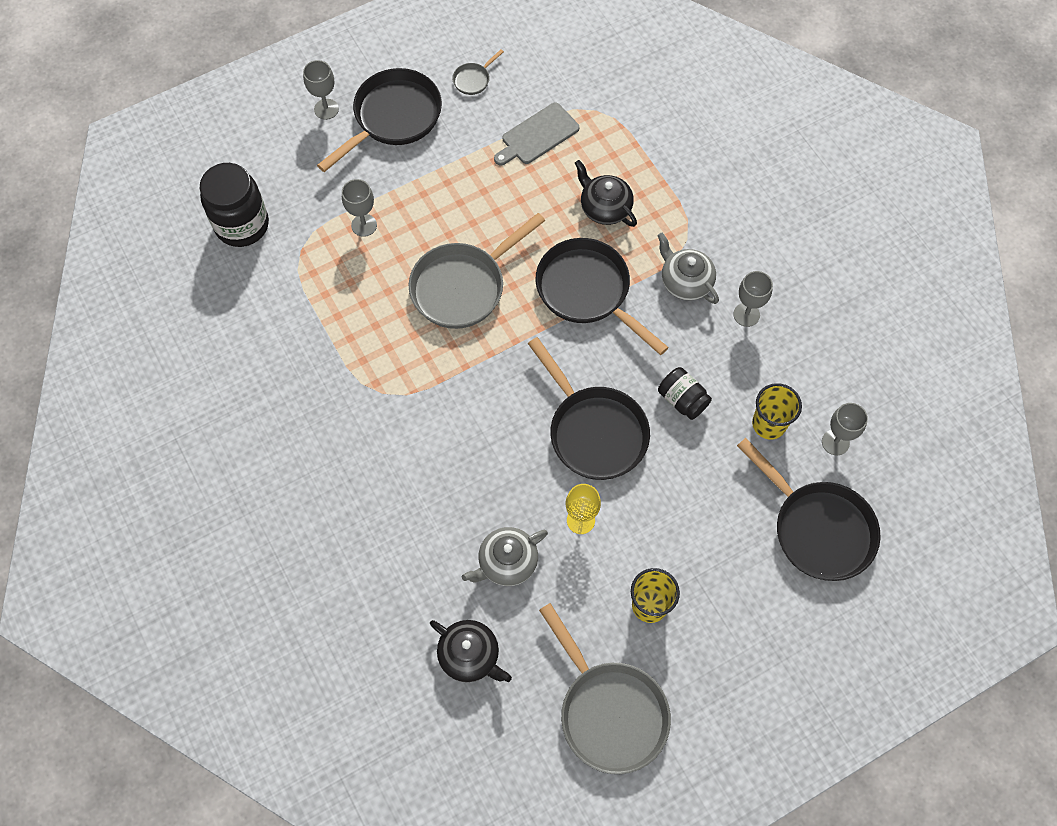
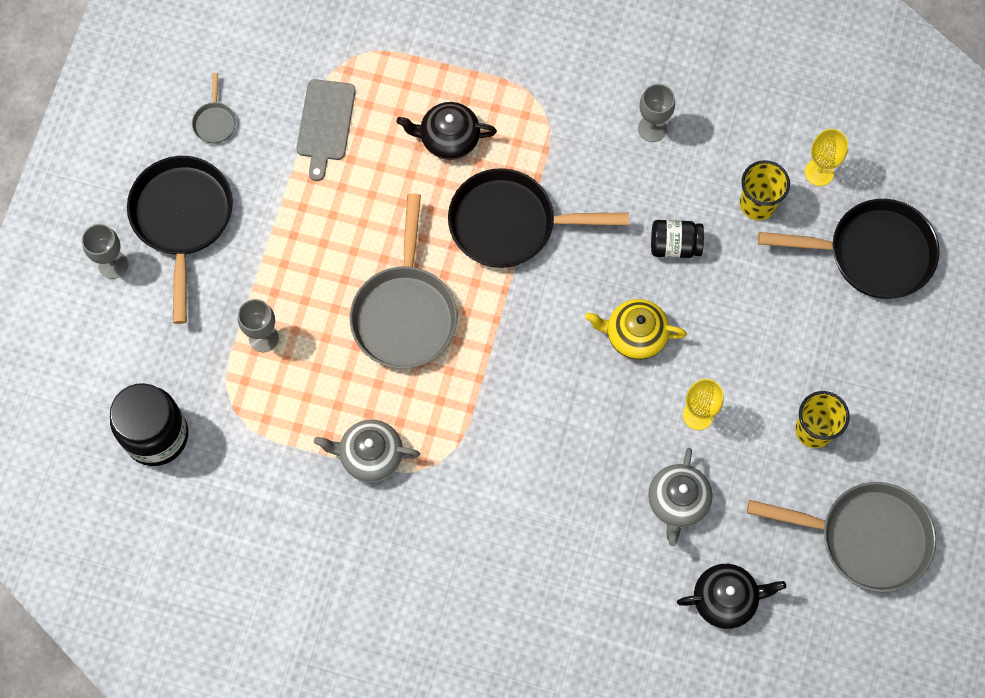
camera: 45 degrees left, 5 degrees up
(594, 431) = (635, 335): black pan -> yellow teapot
(685, 281) = (577, 144): grey teapot -> grey teapot (370, 455)
(835, 442) = (819, 172): grey goblet -> yellow goblet

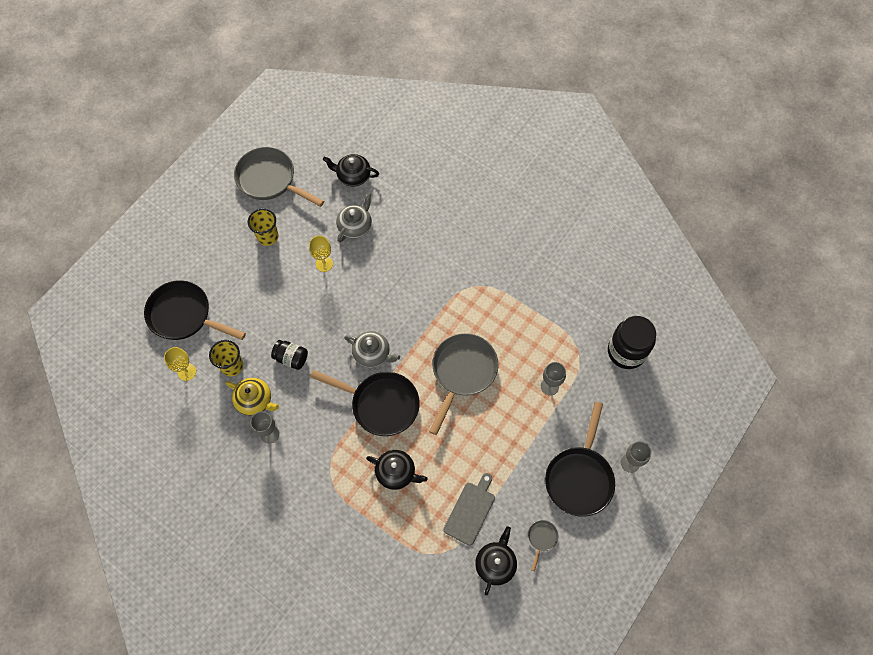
camera: 160 degrees left, 5 degrees down
(269, 70) = (495, 564): none -> black teapot
(370, 455) = (509, 302): grey teapot -> grey teapot (372, 354)
(635, 335) = (338, 316): yellow teapot -> yellow teapot (255, 400)

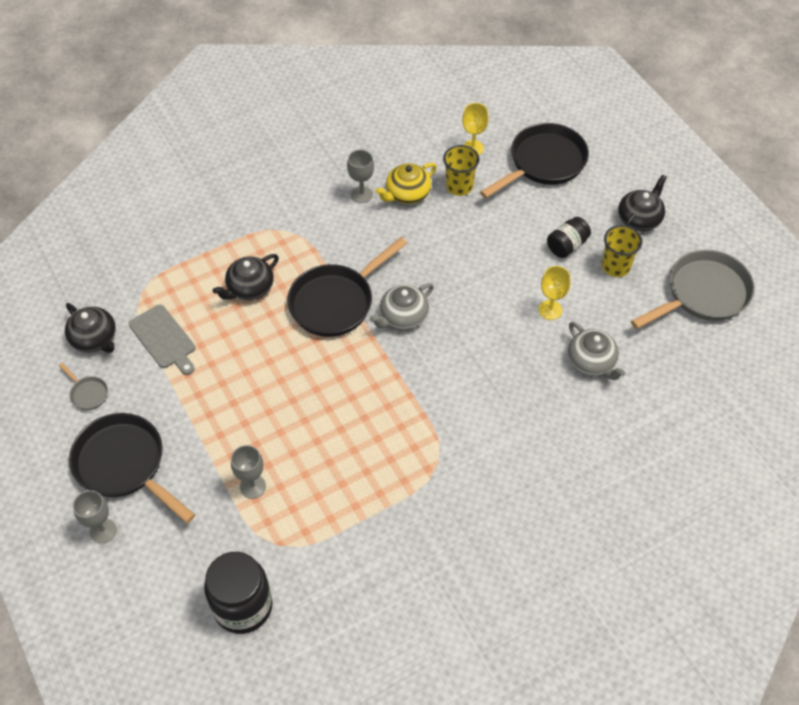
camera: 115 degrees right, 10 degrees down
(291, 358) = (440, 239): black jar -> black jar (567, 246)
(353, 176) = (674, 387): black teapot -> black teapot (639, 218)
(462, 372) = (327, 398): grey pan -> none

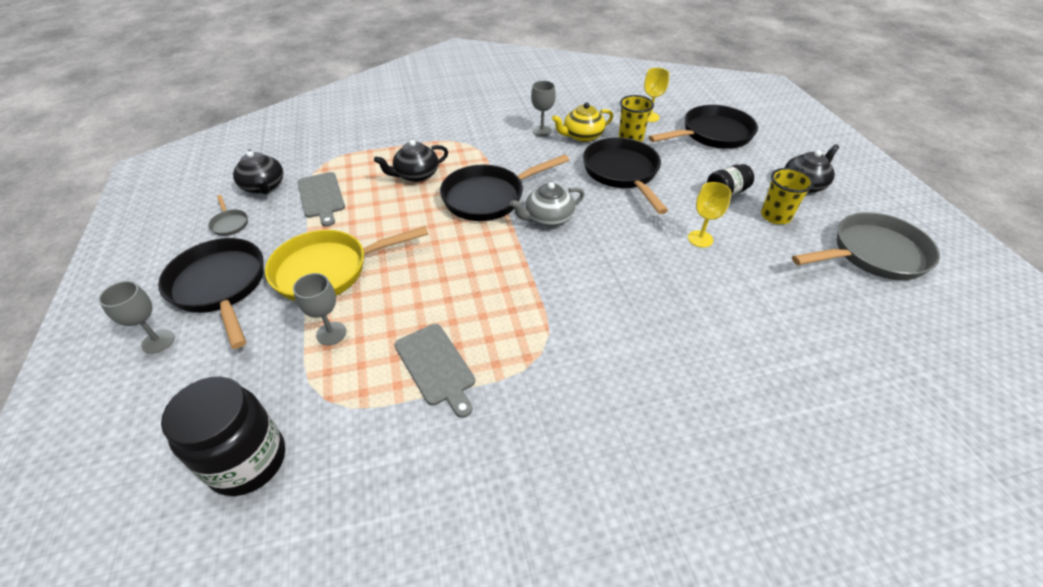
camera: 15 degrees right, 10 degrees down
(216, 424) = (328, 270): none -> yellow pan
(356, 495) = (436, 366): none -> grey cutting board
(461, 240) = (622, 173): none -> black pan
(591, 361) = (740, 291): grey teapot -> none

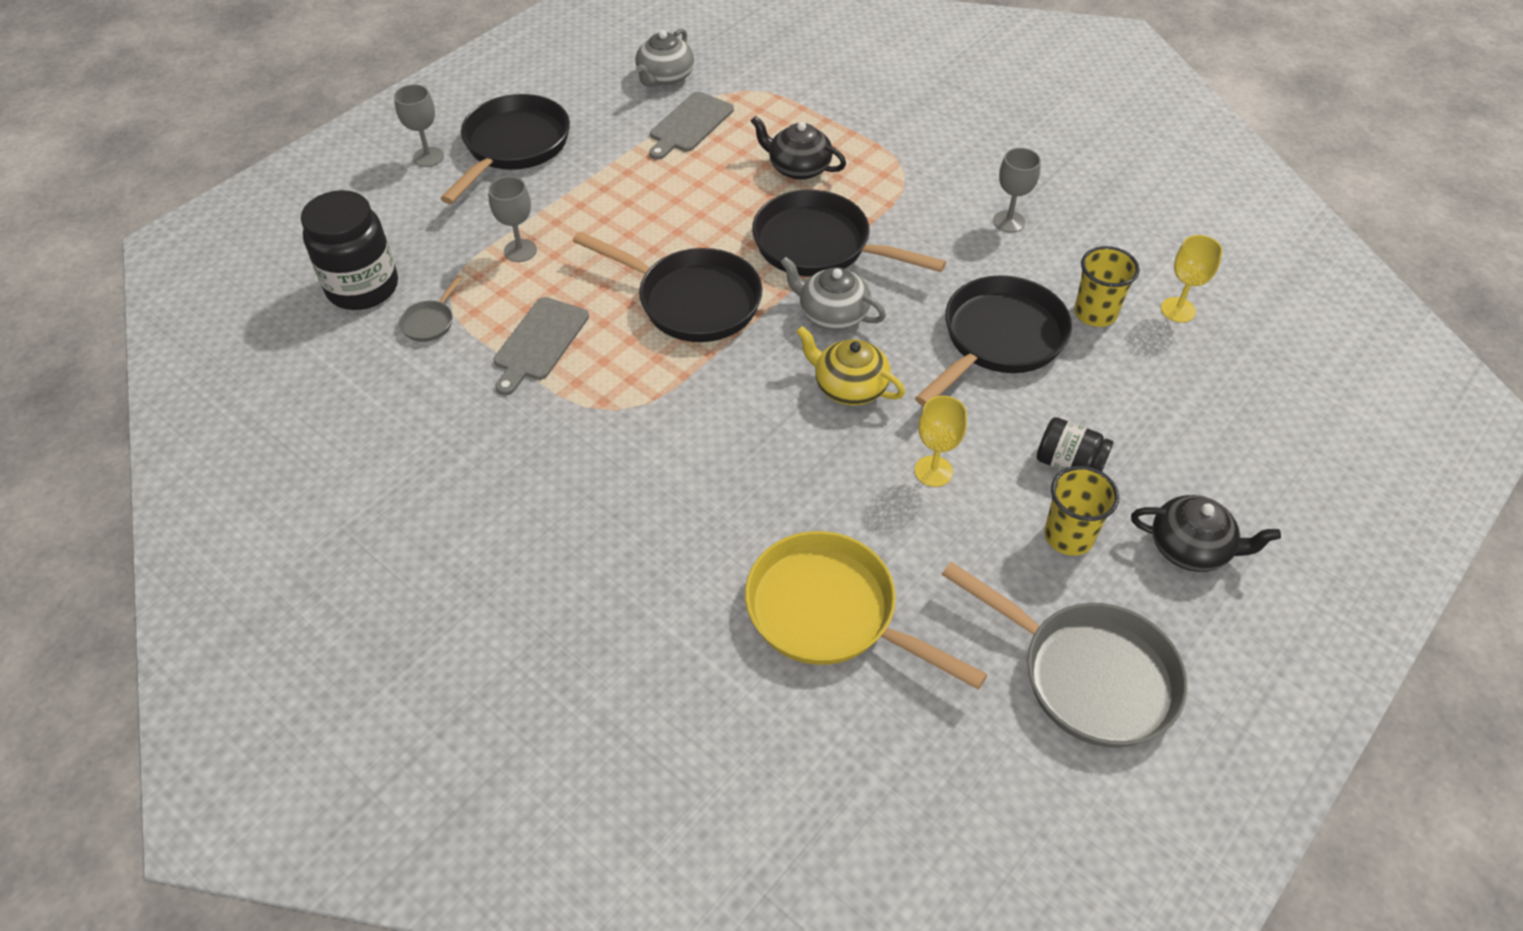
camera: 55 degrees right, 5 degrees up
(230, 224) = (592, 95): grey pan -> grey pan (430, 322)
(264, 186) = (665, 77): black teapot -> grey teapot
(328, 270) = (593, 198): yellow pan -> yellow pan (830, 613)
(582, 136) = (1042, 264): yellow teapot -> yellow teapot (849, 387)
(712, 134) = (1213, 397): black pan -> black pan (692, 301)

